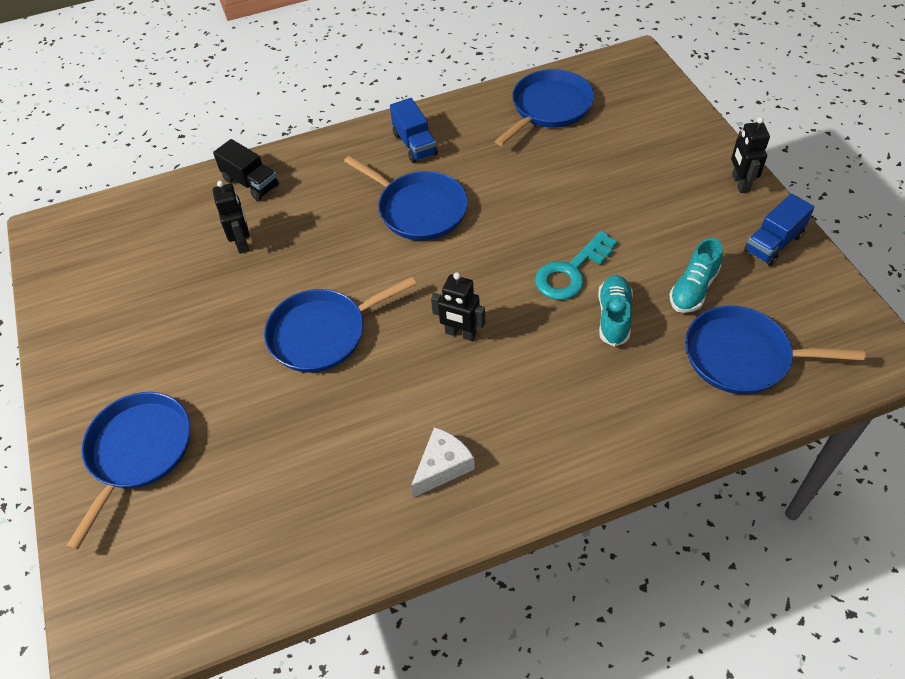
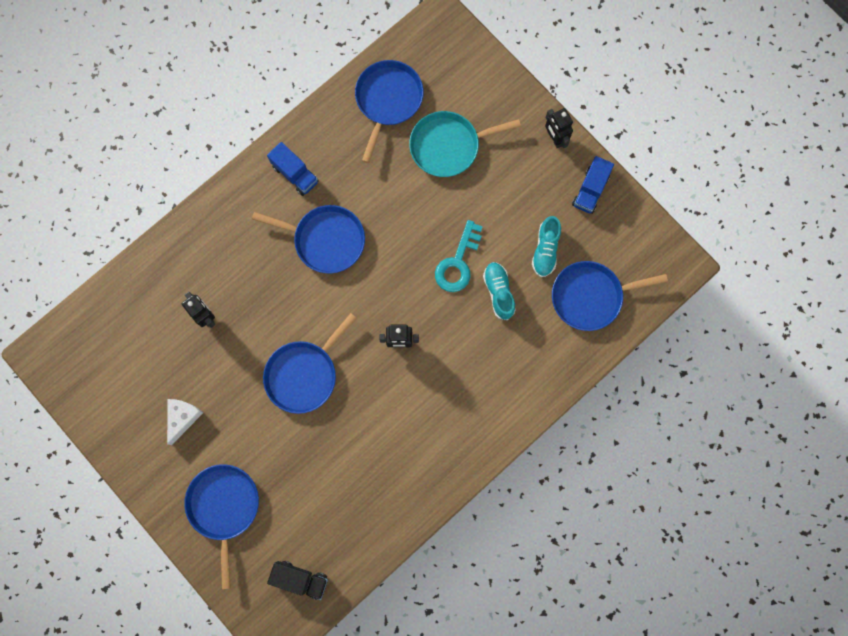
camera: 25 degrees left, 25 degrees up
(251, 183) = (181, 256): black truck -> black truck (300, 579)
(442, 466) = (426, 446): white cheese -> white cheese (183, 418)
(603, 160) = (448, 146): none -> turquoise pan

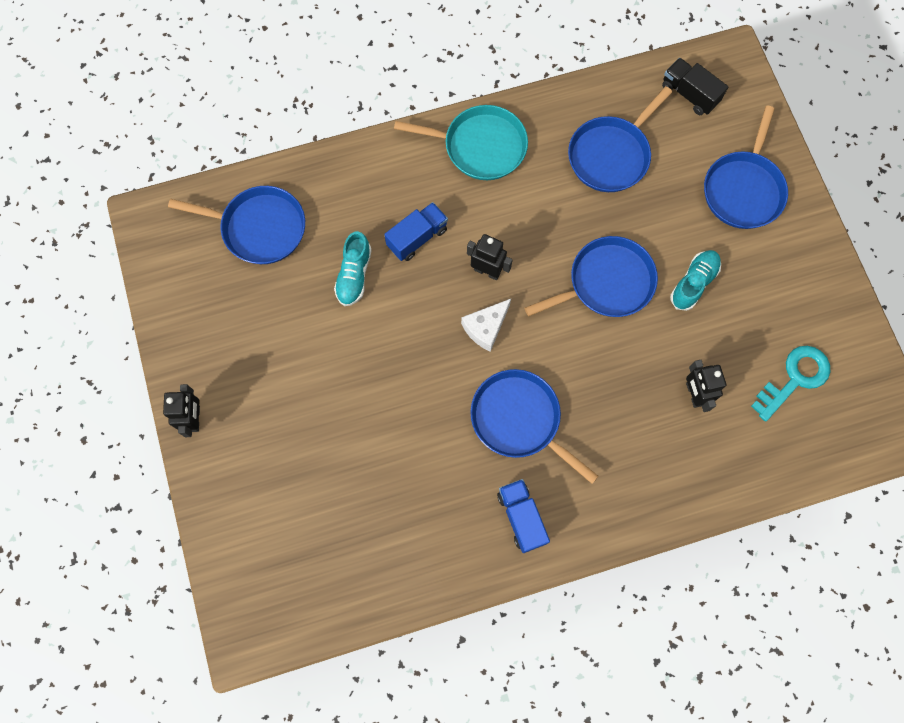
camera: 155 degrees left, 5 degrees down
(183, 418) = (757, 295): white cheese -> white cheese (485, 328)
(388, 100) = (365, 561): blue pan -> blue pan (611, 155)
(448, 146) = (322, 467): turquoise pan -> turquoise pan (480, 146)
(458, 262) = (381, 327): turquoise key -> turquoise key (794, 379)
(545, 250) = (279, 297): turquoise shoe -> turquoise shoe (693, 283)
(590, 190) = (191, 340): blue truck -> blue truck (417, 238)

